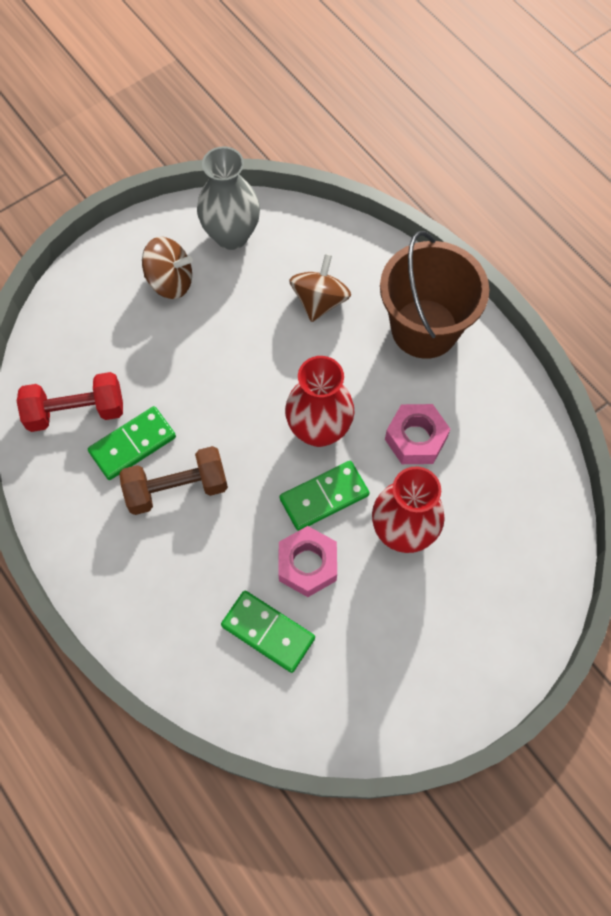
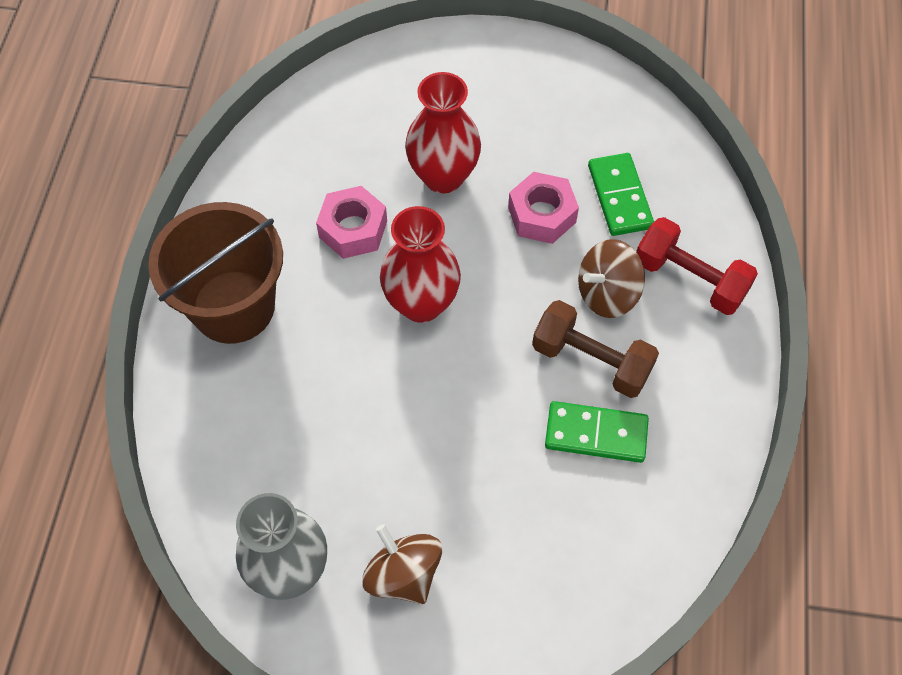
camera: 135 degrees left, 5 degrees down
(76, 411) = (622, 515): red dumbbell -> red dumbbell (690, 279)
(319, 301) = (289, 416): brown spinning top -> brown spinning top (607, 293)
(324, 497) = (475, 249): green domino -> none

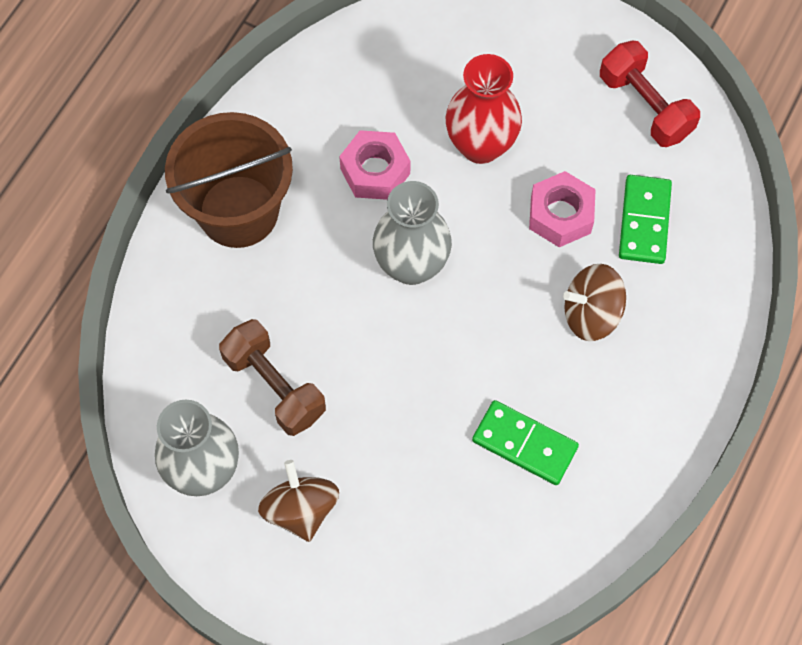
camera: 20 degrees right, 5 degrees up
(421, 303) = (411, 265): red vase -> grey vase
(591, 360) = (549, 374): brown dumbbell -> brown dumbbell (274, 386)
(690, 279) = (678, 326): red dumbbell -> red dumbbell (645, 106)

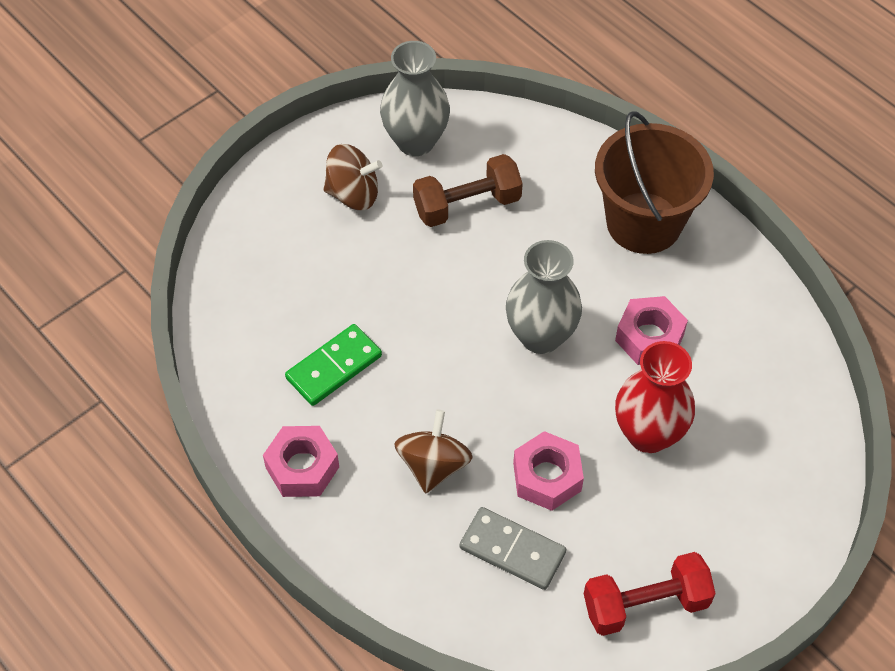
camera: 110 degrees right, 10 degrees down
(644, 221) = (512, 550): green domino -> grey domino
(645, 430) = (302, 467): none -> pink nut

